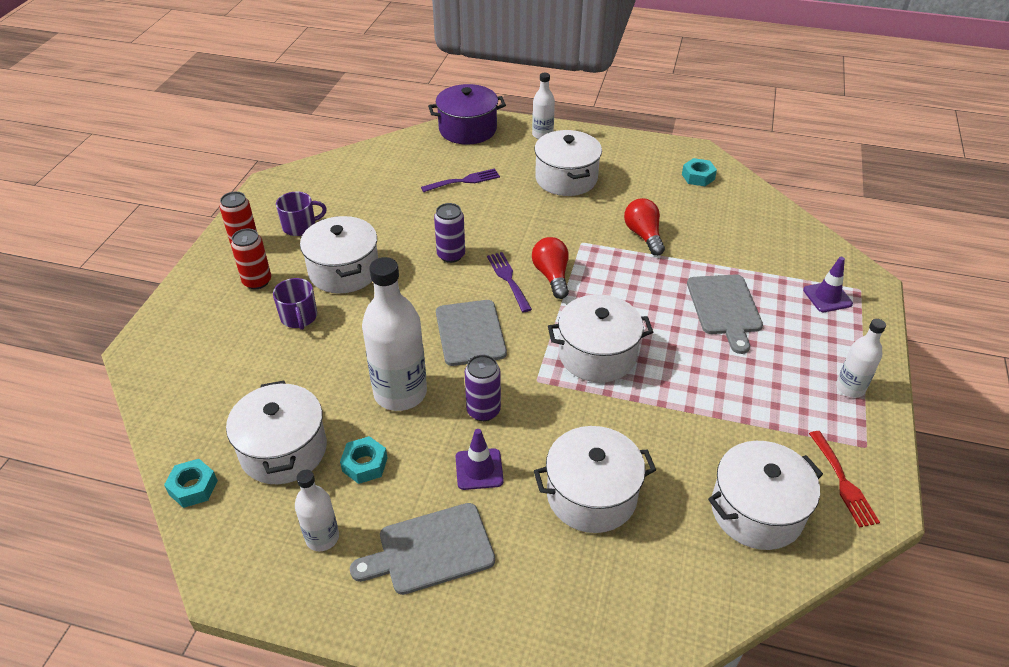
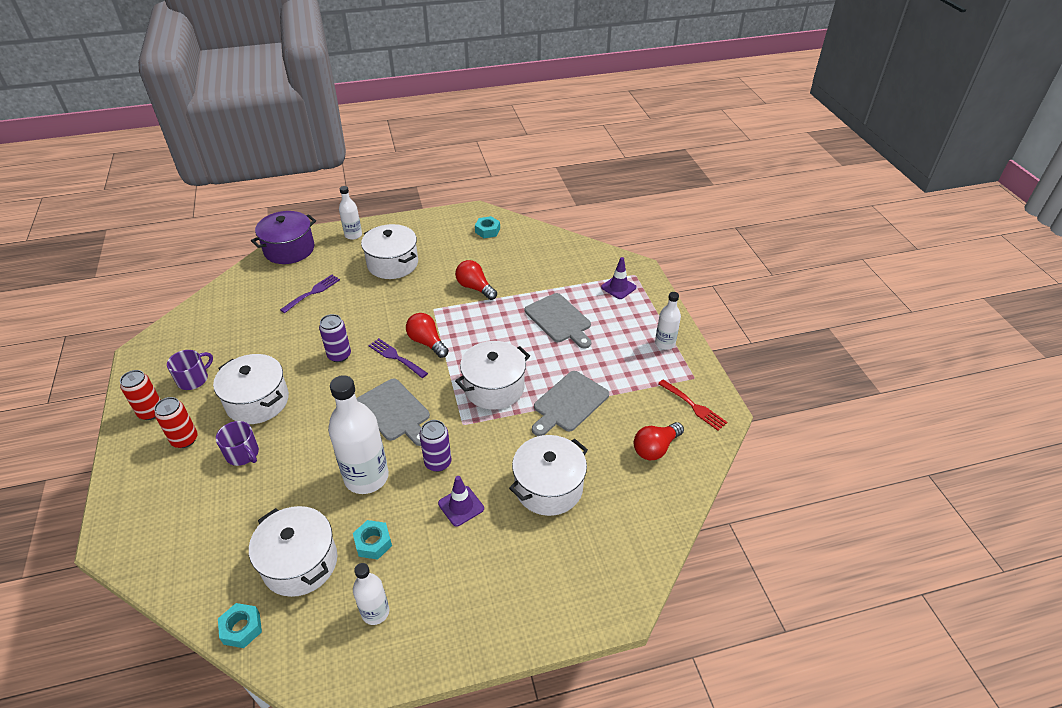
camera: 30 degrees left, 0 degrees up
(430, 550) = (462, 579): grey cutting board -> grey cutting board (569, 403)
(756, 511) = (655, 448): white pot -> red light bulb

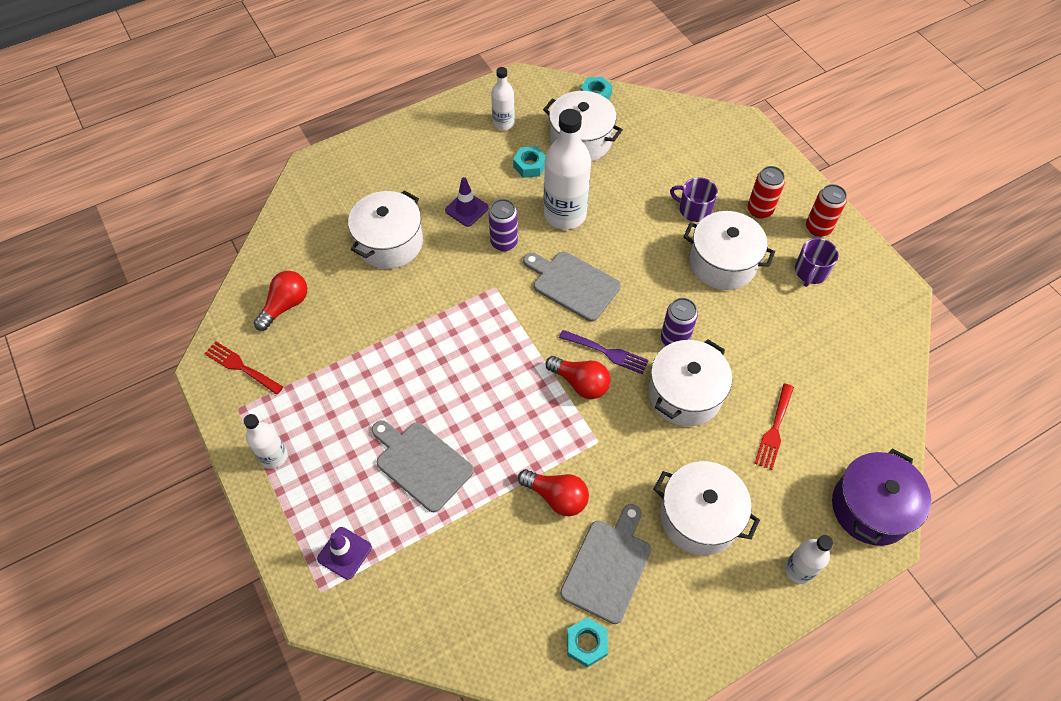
camera: 165 degrees right, 15 degrees up
(313, 292) = (774, 430): purple fork -> red fork
(494, 387) = (476, 338): white pot -> white pot (685, 394)
(569, 403) = (386, 338): grey cutting board -> grey cutting board (608, 566)

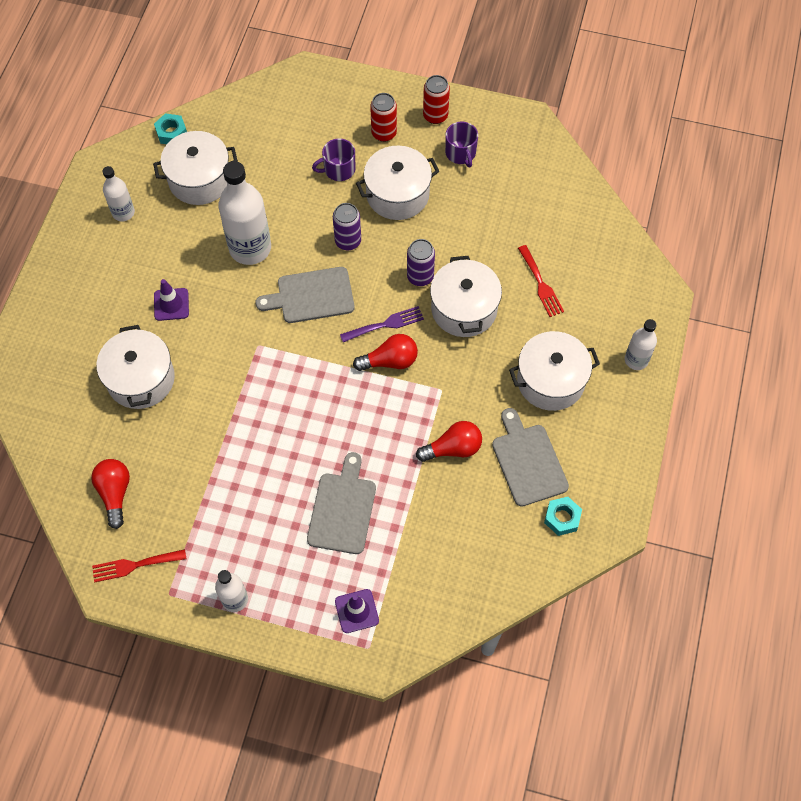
camera: 45 degrees left, 5 degrees up
(421, 463) = (342, 509): grey cutting board -> grey cutting board turned 105 degrees clockwise
(504, 242) = (228, 306): purple can -> purple can (348, 241)
(530, 166) = (182, 231): turquoise nut -> none
(870, 508) = (640, 284): purple pot -> none

